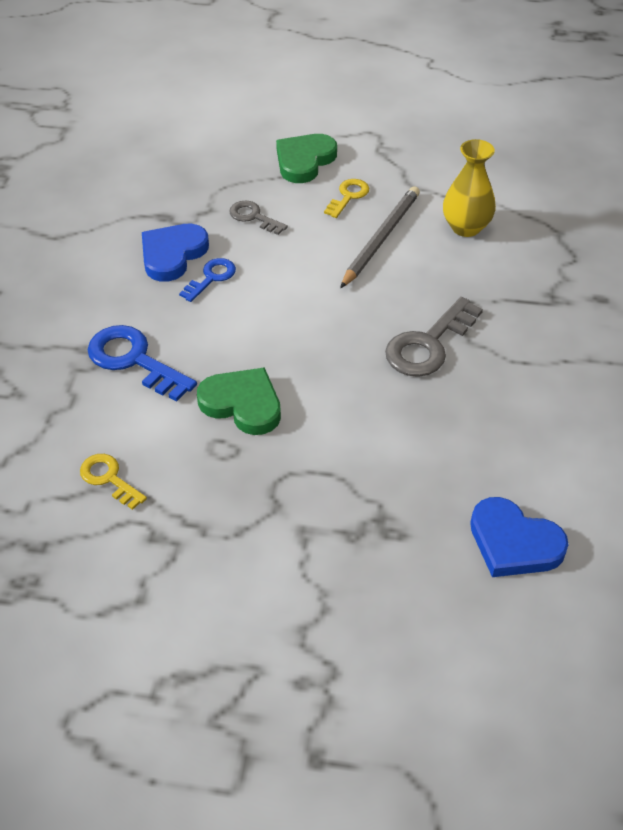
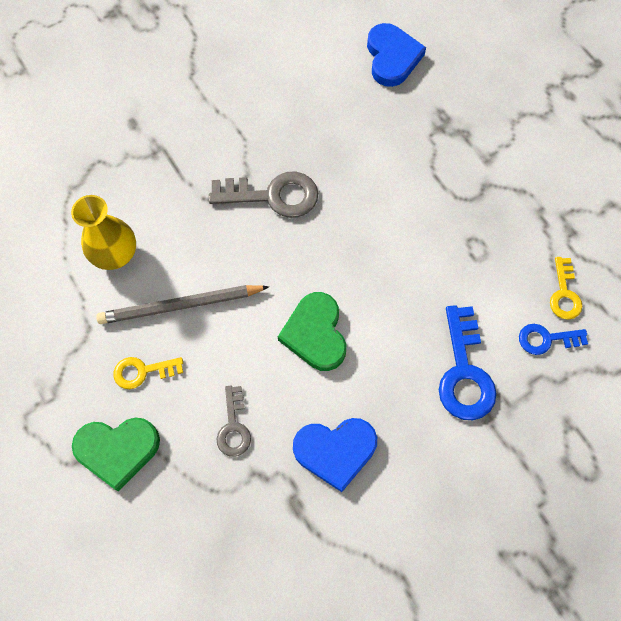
camera: 130 degrees left, 20 degrees up
(211, 278) = (334, 395): blue key -> blue key (546, 339)
(242, 404) = (432, 267): green heart -> green heart (315, 334)

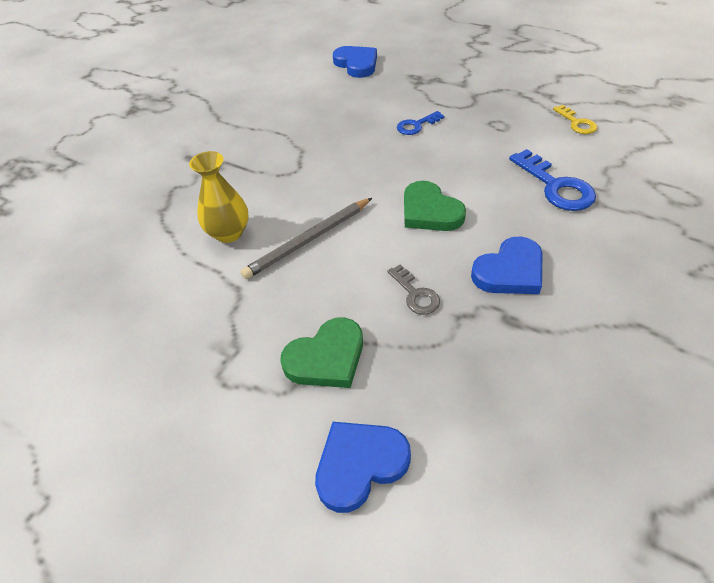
camera: 25 degrees left, 20 degrees down
(83, 565) = (360, 465): none -> blue heart
(142, 371) = (308, 294): yellow key -> none
(273, 195) = (331, 153): grey key -> none
(546, 339) = (590, 148): blue key -> blue key (416, 125)

